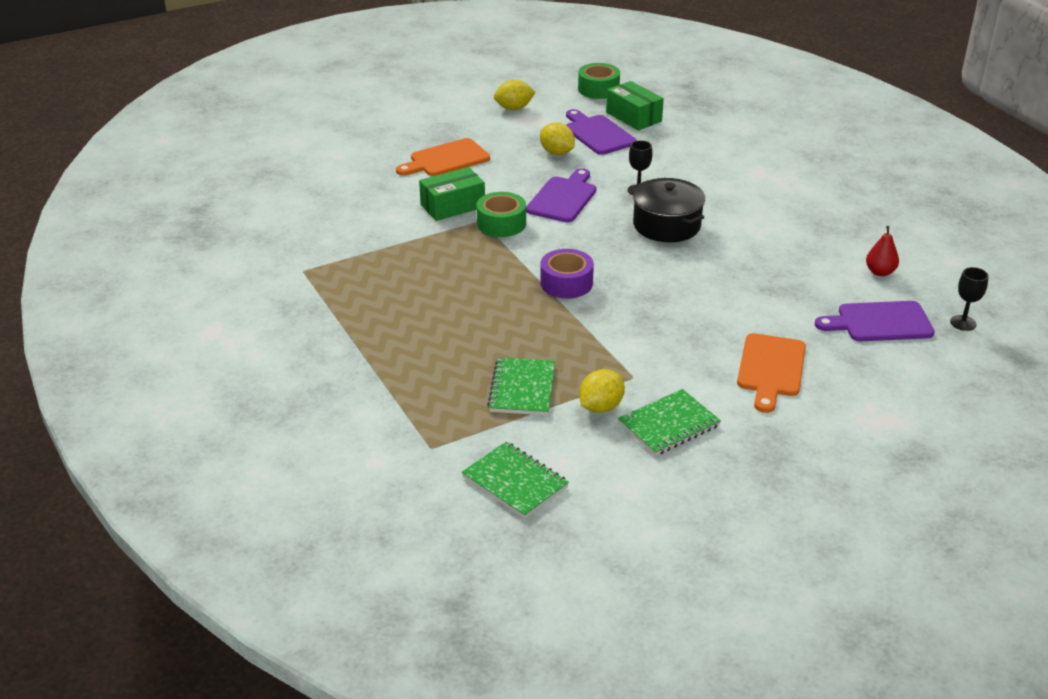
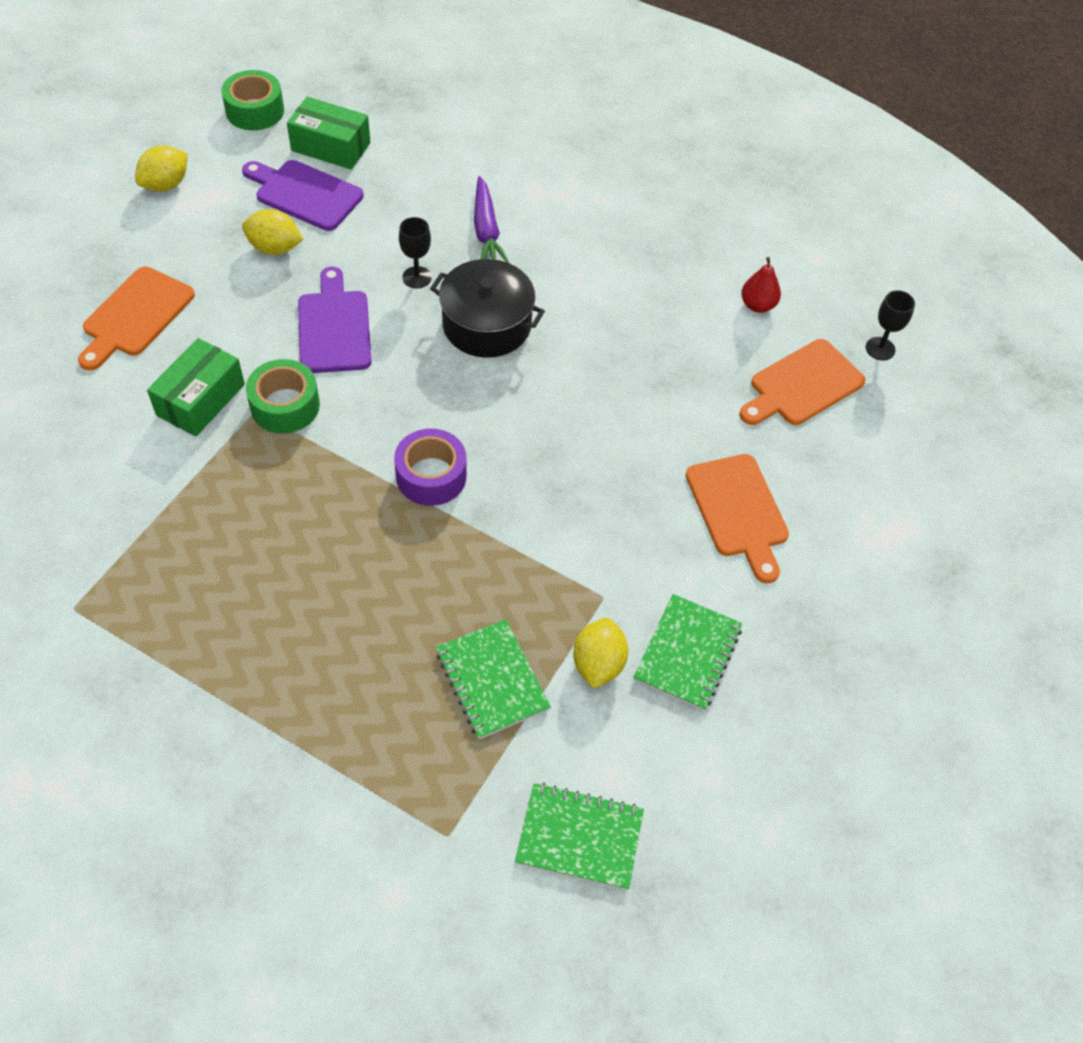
camera: 35 degrees left, 20 degrees up
(706, 181) = (486, 230): none -> purple carrot
(879, 322) = (802, 385): purple cutting board -> orange cutting board

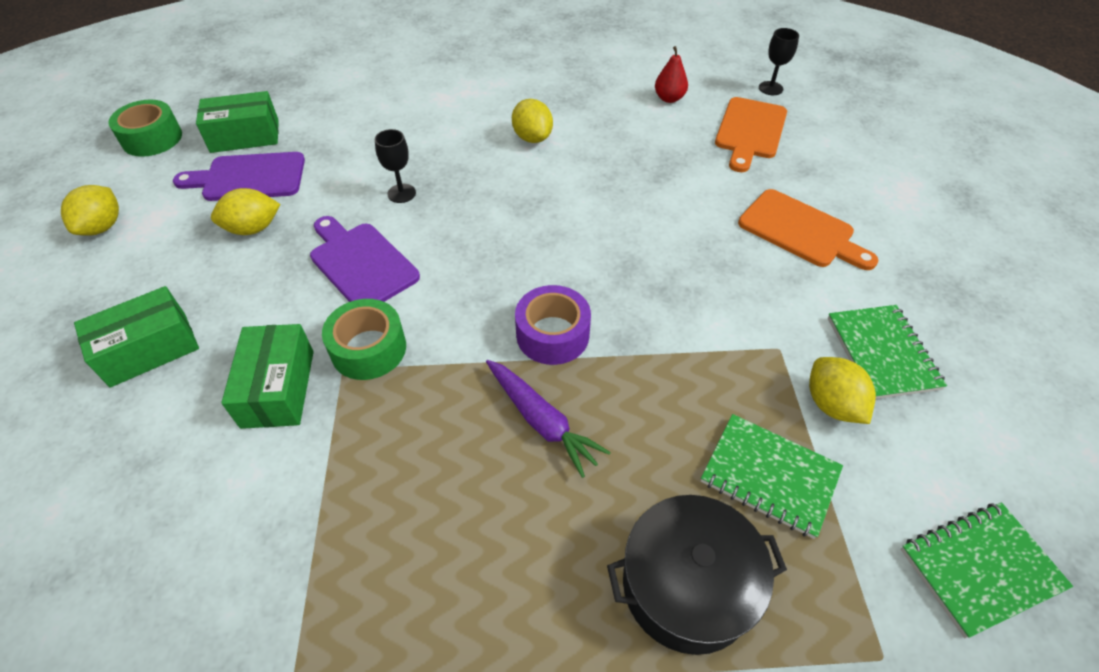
camera: 30 degrees left, 5 degrees down
(135, 316) = (149, 349): orange cutting board -> green box
(486, 230) = (429, 137): purple carrot -> purple carrot (541, 421)
(486, 325) = (490, 200): black pot -> black pot (687, 585)
(580, 280) = (532, 138): none -> yellow lemon

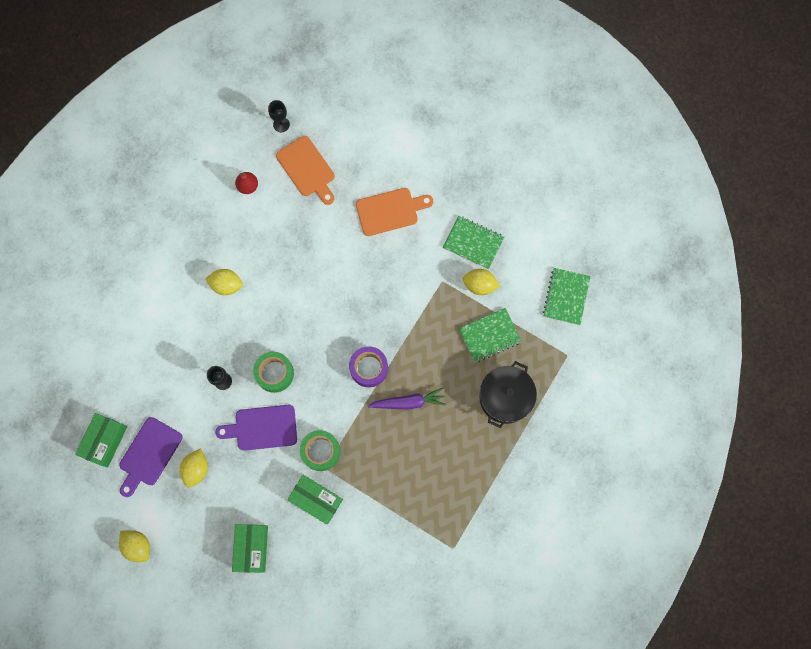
camera: 55 degrees left, 25 degrees up
(152, 138) = (67, 495): green tape -> green tape (274, 373)

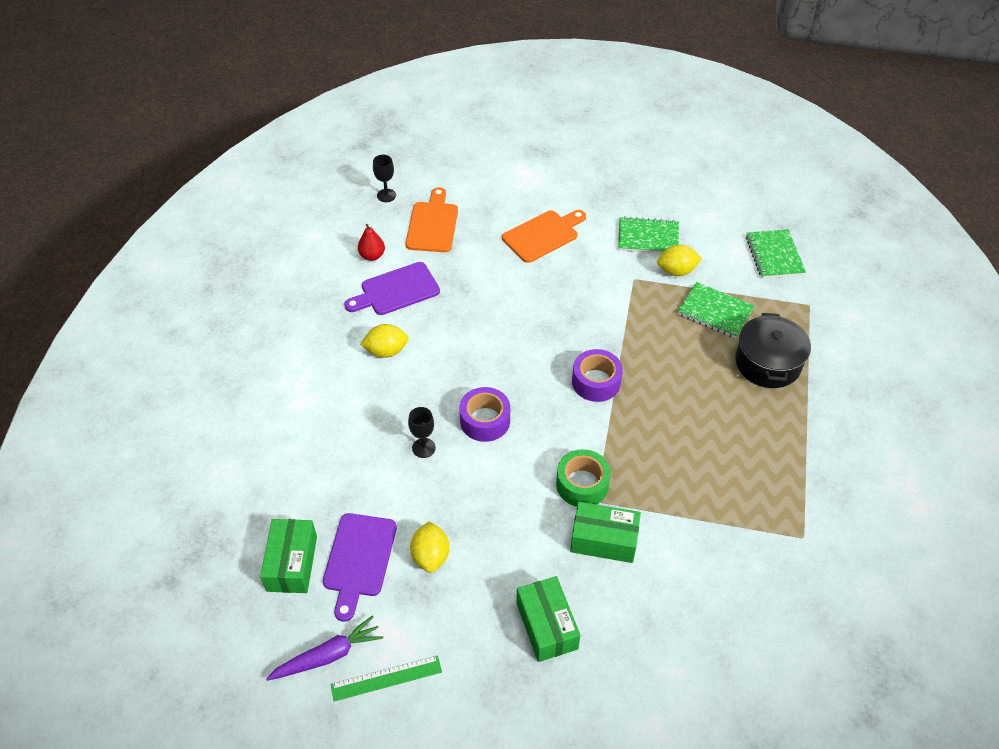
camera: 20 degrees left, 25 degrees down
(138, 546) = (386, 678): yellow lemon -> green ruler
(262, 428) = (496, 482): purple cutting board -> purple cutting board (396, 290)
(274, 373) = (485, 420): green tape -> purple tape
(307, 169) = (433, 224): orange cutting board -> orange cutting board turned 120 degrees counterclockwise
(408, 402) = (660, 401): purple carrot -> purple carrot (328, 655)
(489, 336) = (715, 312): green notebook -> green notebook turned 75 degrees clockwise

